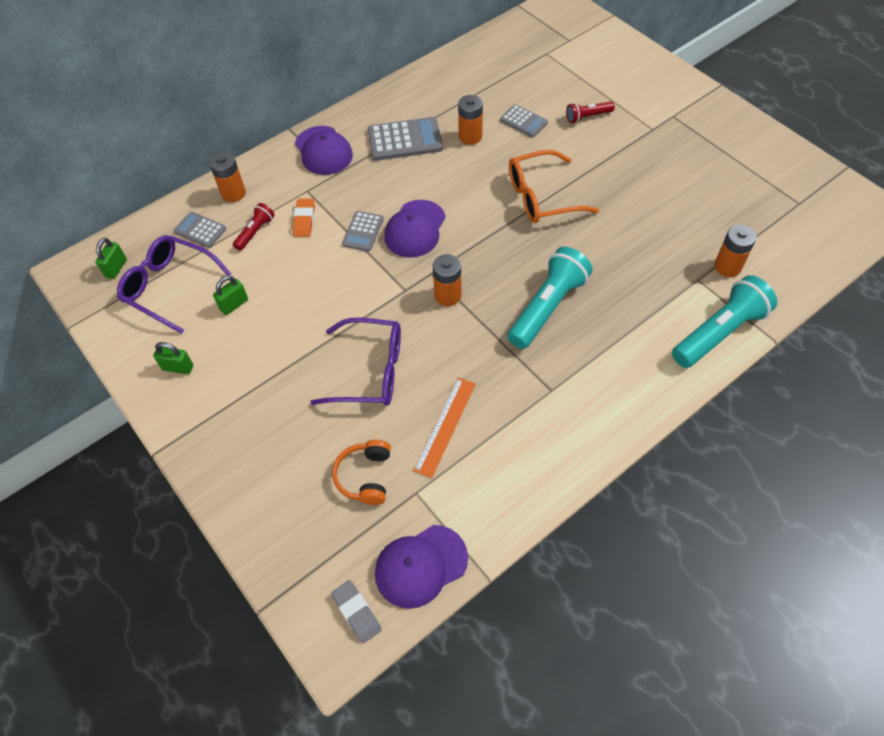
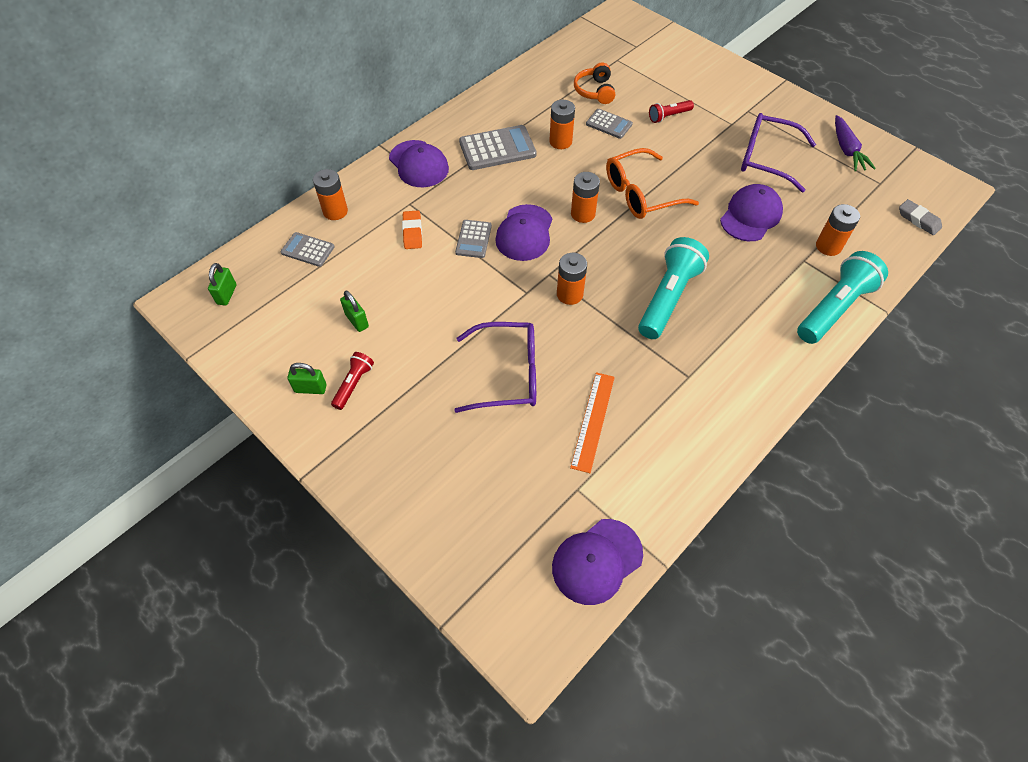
camera: 10 degrees left, 0 degrees up
(169, 287) = (286, 308): purple glasses -> purple glasses (766, 158)
(234, 304) = (357, 321): green padlock -> green padlock turned 75 degrees counterclockwise
(255, 232) = (365, 247): red flashlight -> red flashlight (353, 384)
(356, 612) = (542, 615): grey eraser -> grey eraser (918, 220)
(365, 476) = (524, 478): orange headphones -> orange headphones (595, 91)
(478, 213) = (583, 214): none -> orange battery
(652, 228) = (751, 215): none -> purple cap
(770, 165) = (846, 150): none -> purple carrot

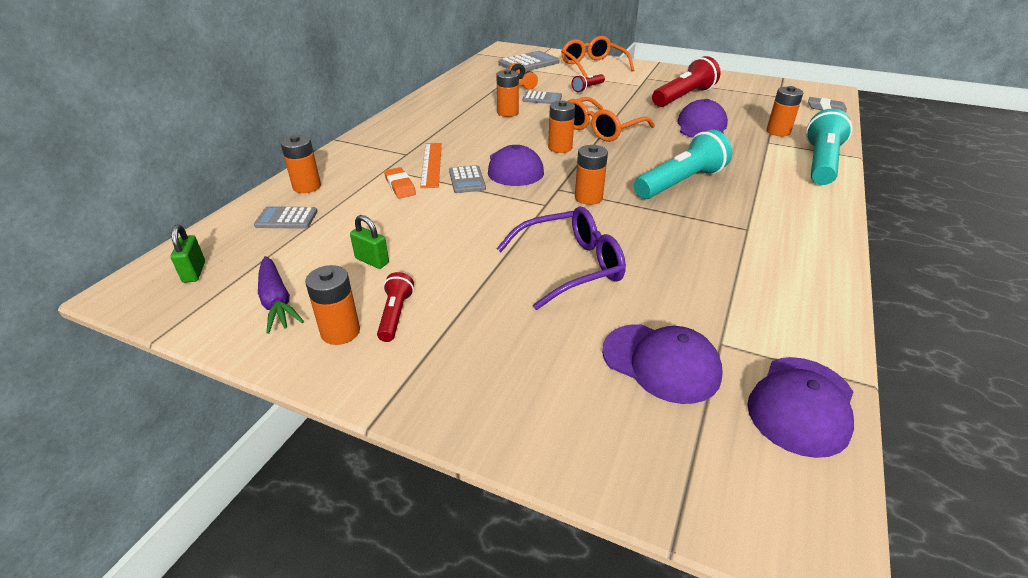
camera: 20 degrees left, 20 degrees down
(310, 388) = (340, 332): green padlock -> orange battery
(418, 164) = (381, 144): purple cap -> purple cap (661, 363)
(497, 149) = (453, 124): grey calculator -> grey calculator (529, 63)
(593, 421) = (687, 282): orange ruler -> orange ruler (431, 164)
(668, 298) = (680, 183): turquoise flashlight -> turquoise flashlight turned 45 degrees clockwise
(700, 72) = (592, 66): none -> orange glasses
(766, 158) = (683, 97): purple glasses -> red flashlight
(846, 150) = (737, 85): purple carrot -> purple carrot (277, 302)

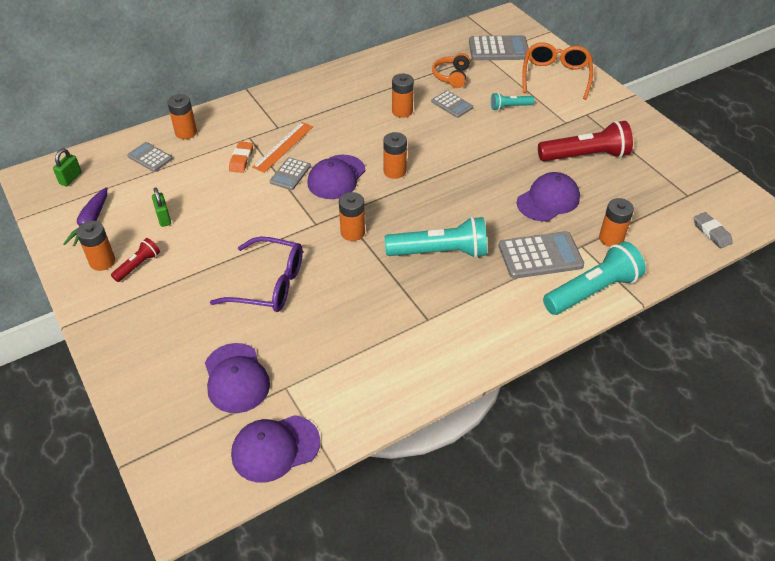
camera: 35 degrees right, 10 degrees up
(588, 88) = (510, 107): red flashlight -> turquoise flashlight
(601, 129) = (454, 165): orange glasses -> none
(753, 157) = (540, 256): none -> grey calculator

